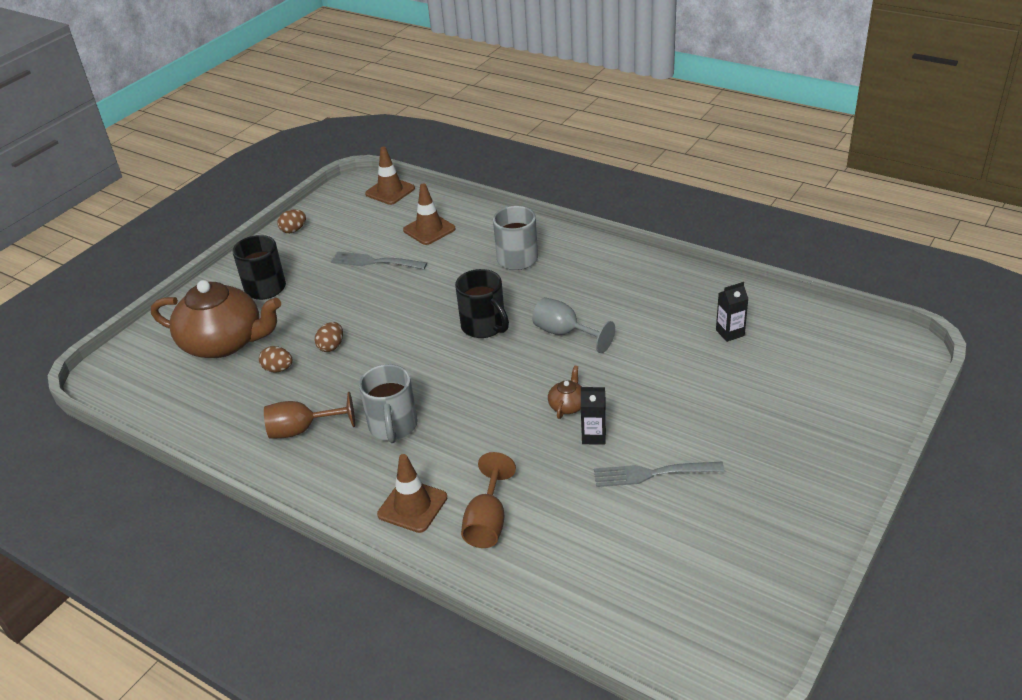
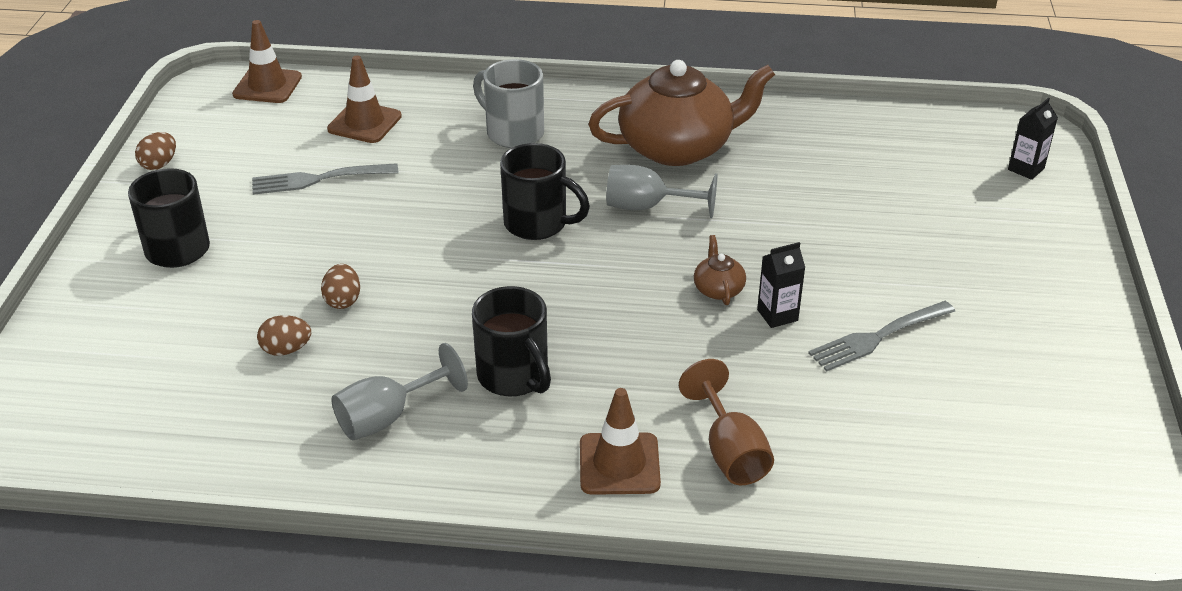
camera: 30 degrees left, 0 degrees up
(224, 342) = (171, 337): brown teapot -> brown teapot (678, 147)
(302, 430) = (387, 417): brown goblet -> grey goblet
(393, 427) = (514, 377): grey mug -> black mug
(730, 333) = (839, 160): black carton -> black carton (1026, 169)

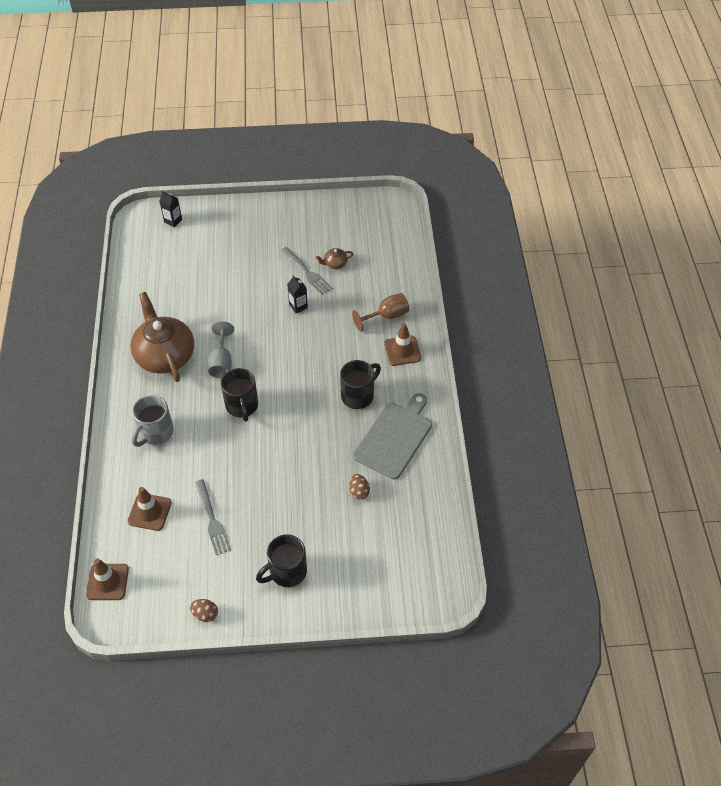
camera: 100 degrees left, 15 degrees up
(343, 300) = (318, 477): brown egg -> none
(387, 417) = (394, 437): grey goblet -> grey cutting board
(538, 224) = (242, 406): black mug -> black mug turned 150 degrees clockwise
(718, 289) = (283, 328): brown teapot -> brown teapot (335, 263)

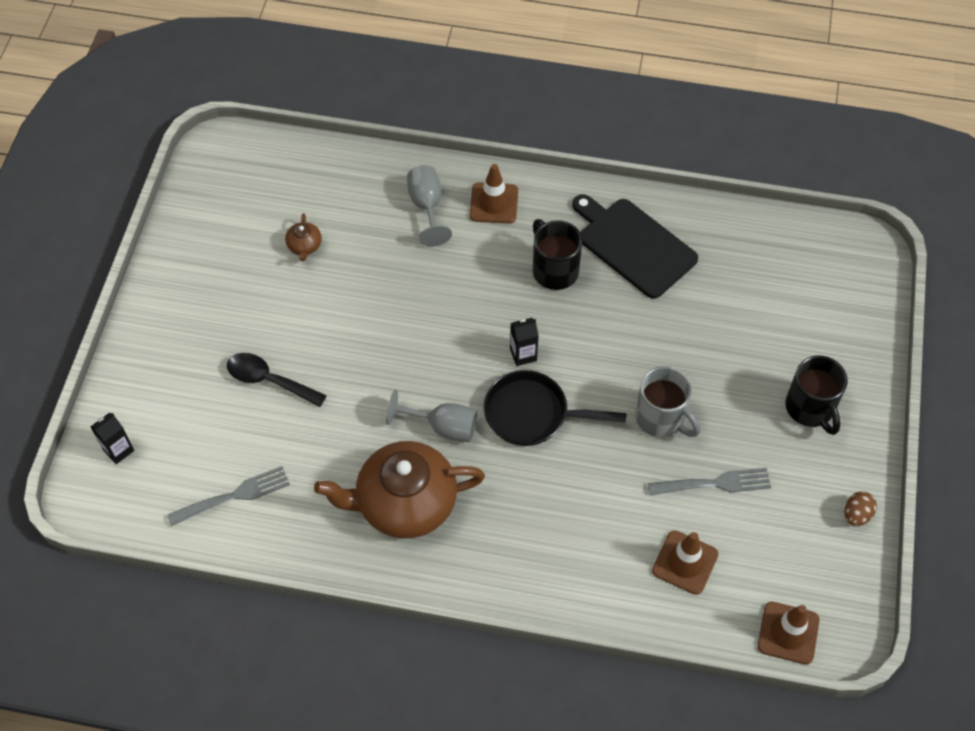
camera: 75 degrees left, 5 degrees up
(155, 433) = (548, 536): grey mug -> grey mug (661, 418)
(234, 272) = (269, 380): none -> black spoon
(242, 406) = (532, 414): black mug -> black pan
(298, 306) = (370, 308): black carton -> black carton (523, 354)
(306, 272) = (307, 285): grey fork -> grey fork (233, 496)
(359, 491) = (707, 303): brown egg -> none
(386, 316) = (427, 206): brown goblet -> grey goblet
(394, 437) = (633, 245): grey cutting board -> black cutting board

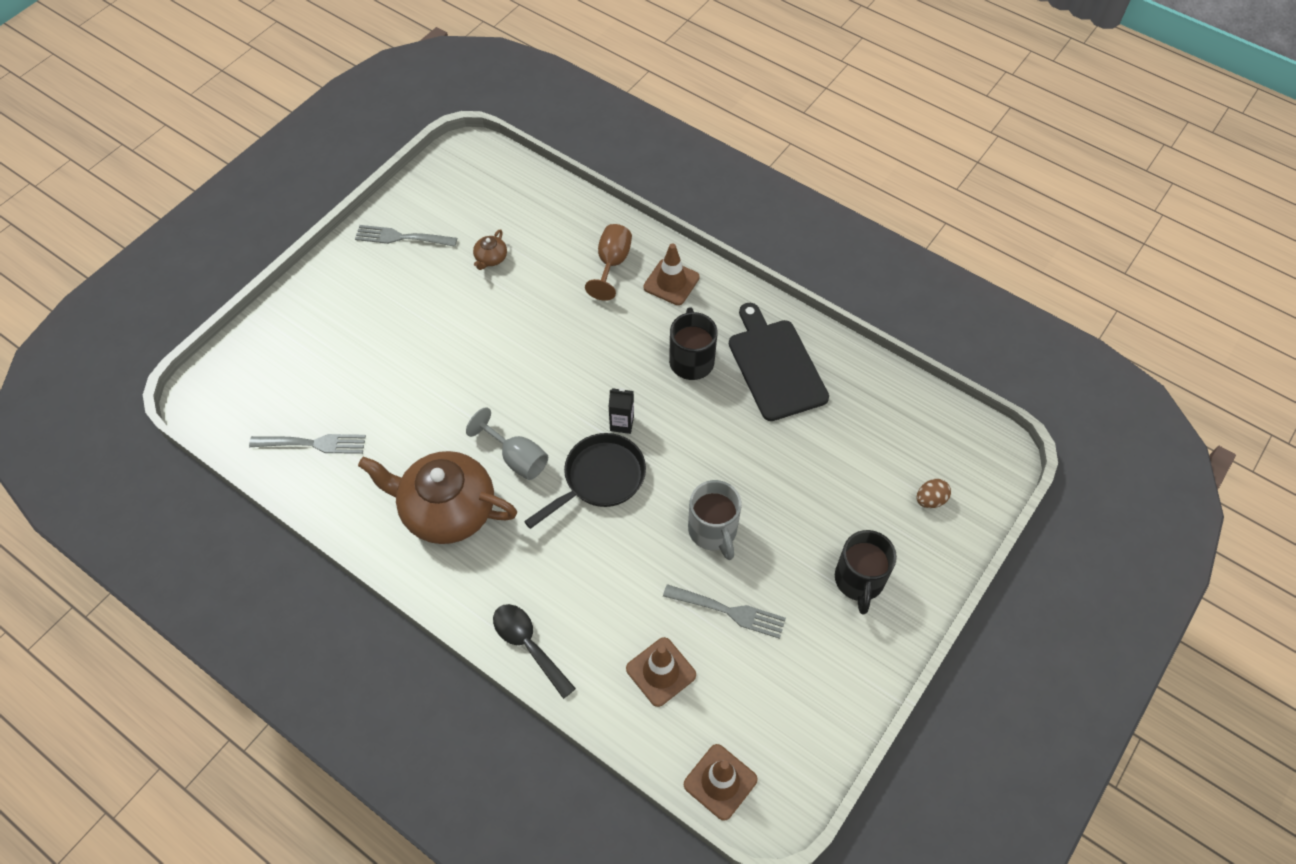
camera: 25 degrees right, 0 degrees up
(118, 450) = (247, 367): black carton -> none
(201, 258) = (402, 237): none -> grey fork
(269, 380) = (397, 359): black spoon -> black spoon (528, 645)
(427, 206) = (612, 264): grey goblet -> brown goblet
(532, 414) = (600, 478): black pan -> black pan turned 105 degrees clockwise
(856, 515) = (848, 700): brown egg -> brown egg (930, 500)

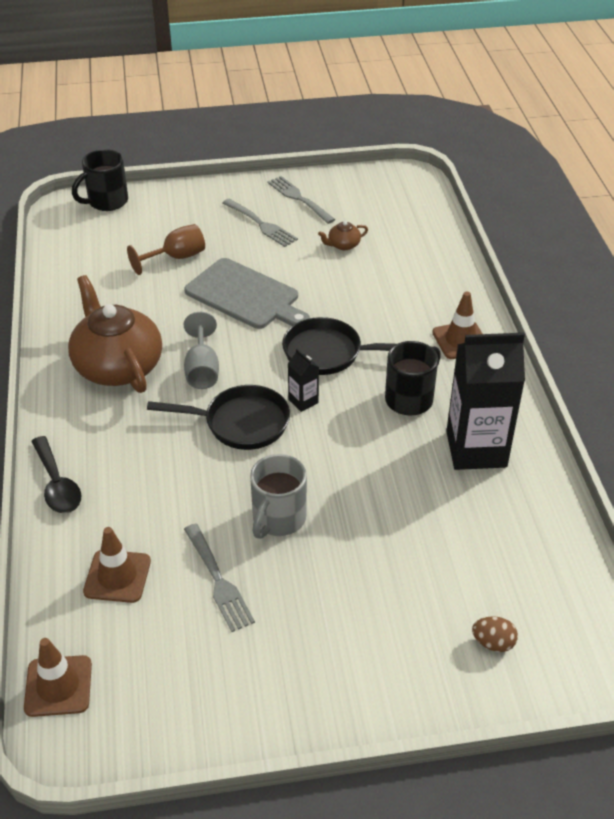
camera: 45 degrees right, 15 degrees down
(312, 444) = (91, 273): grey fork -> grey fork (260, 224)
(470, 365) = (245, 296): none -> grey cutting board
(528, 645) = (57, 484): black spoon -> black spoon turned 150 degrees clockwise
(592, 367) = (328, 353): none -> black pan
(612, 264) = (428, 301): brown goblet -> brown goblet (176, 258)
(775, 366) = (476, 449): black cutting board -> black carton
(859, 581) = (350, 648): black mug -> black mug (106, 202)

